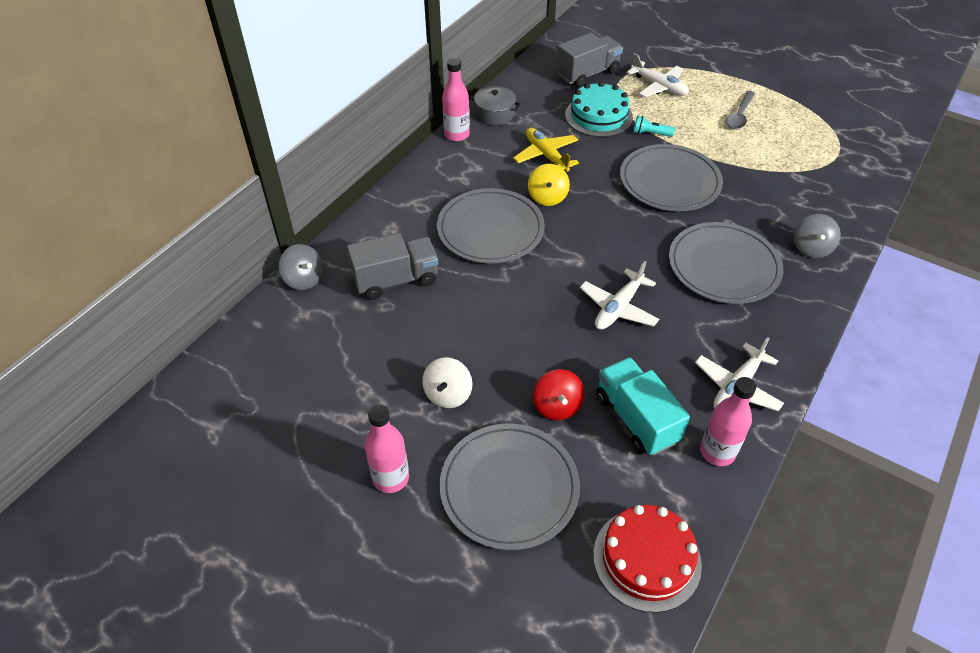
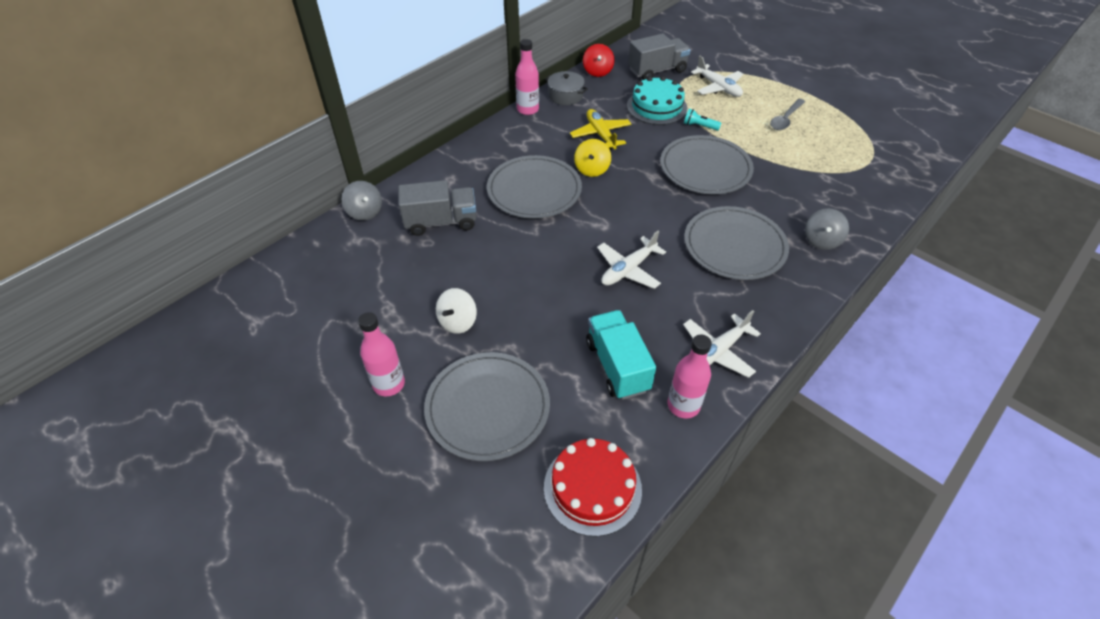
camera: 10 degrees right, 0 degrees up
(557, 406) = (549, 345): red spinning top -> red spinning top (597, 71)

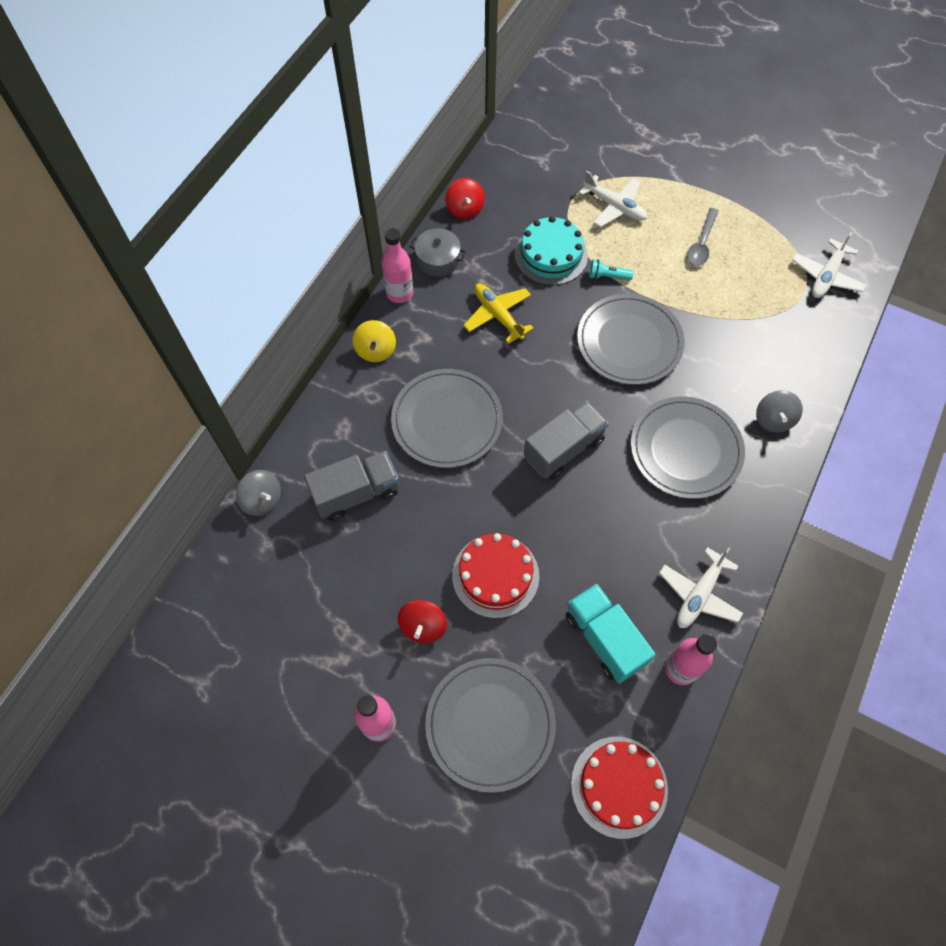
camera: 15 degrees left, 15 degrees up
(457, 322) = (423, 626): white spinning top -> red spinning top
(535, 299) = (495, 575): none -> red cake
(592, 169) = (503, 373): yellow spinning top -> yellow spinning top (375, 350)
(628, 269) = (582, 510): white plane -> white plane (826, 276)
(657, 71) = (536, 193): grey truck -> grey truck (564, 449)

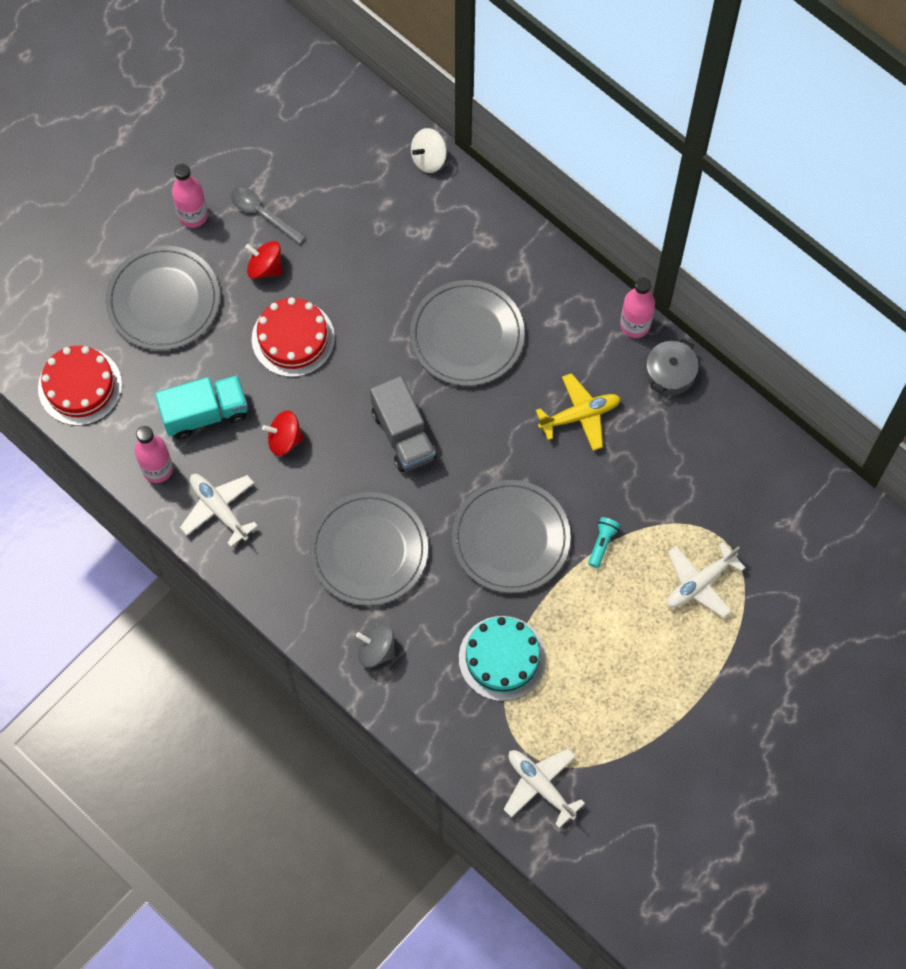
camera: 105 degrees right, 5 degrees up
(262, 500) = (428, 159): grey spinning top -> white spinning top
(356, 493) = (411, 238): grey truck -> none
(375, 350) = (568, 287): yellow spinning top -> none
(465, 209) = (735, 418): red spinning top -> red spinning top (284, 439)
(551, 255) = (647, 492): turquoise cake -> turquoise cake (502, 658)
(701, 243) = (622, 662): grey spoon -> grey spoon (262, 214)

